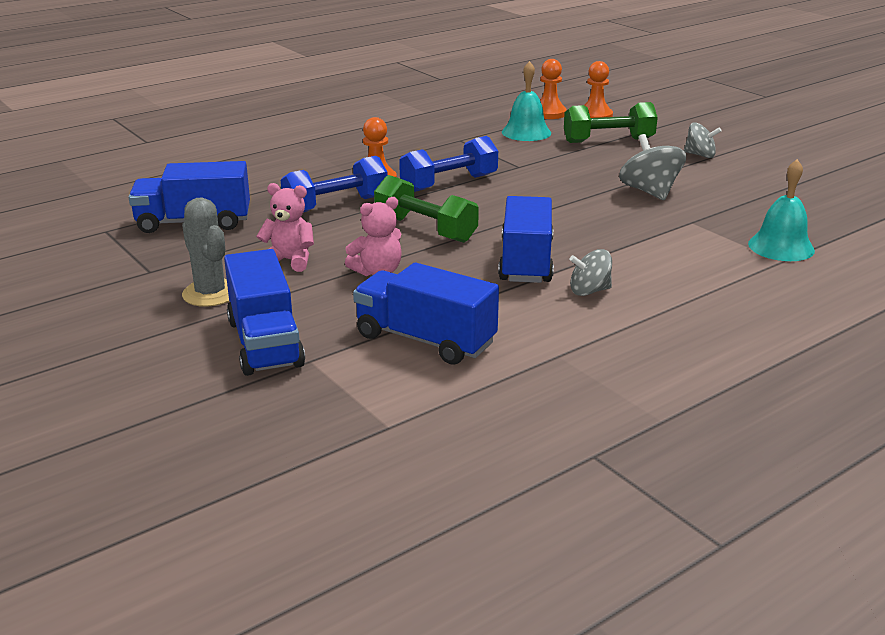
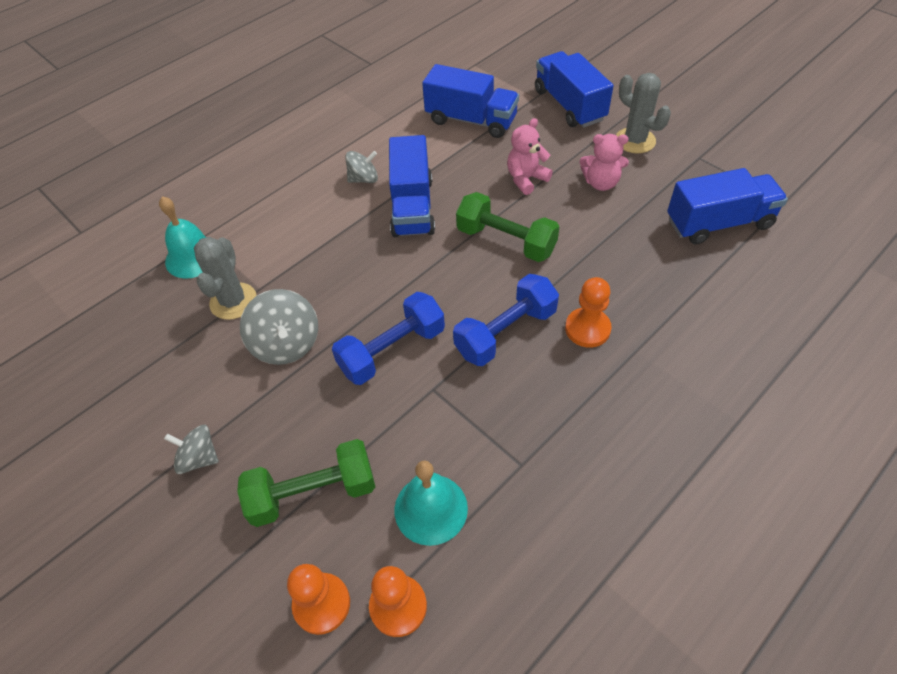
camera: 175 degrees right, 25 degrees up
(336, 205) = (606, 270): blue dumbbell -> blue dumbbell (392, 350)
(715, 216) = (233, 301): none -> grey cactus

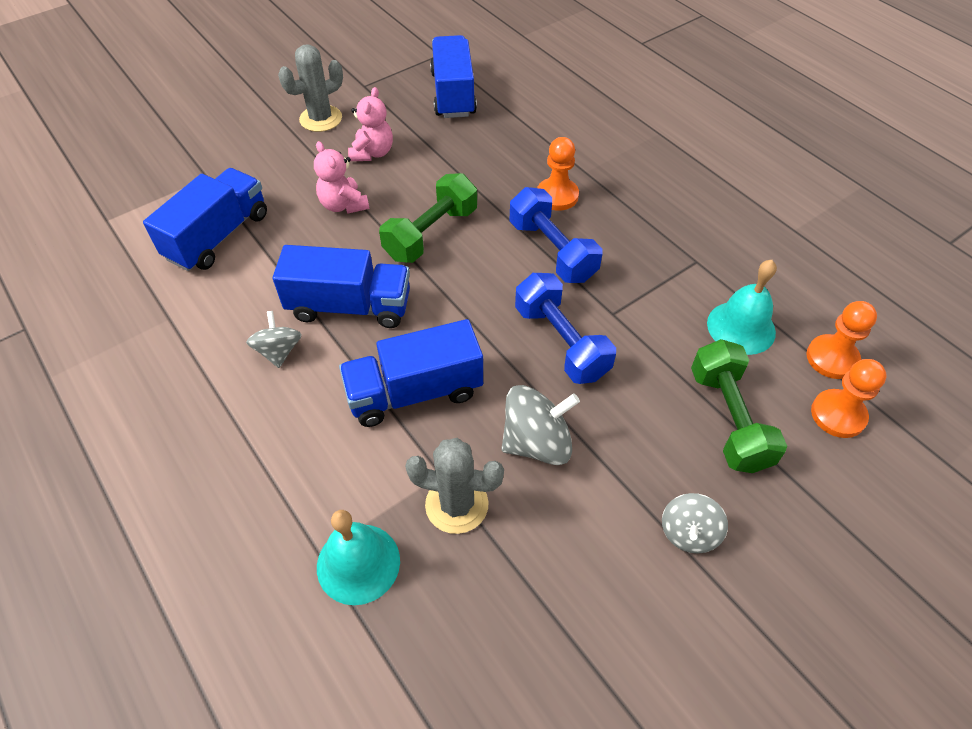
camera: 85 degrees left, 0 degrees up
(569, 105) = (238, 153): blue truck -> blue truck (414, 392)

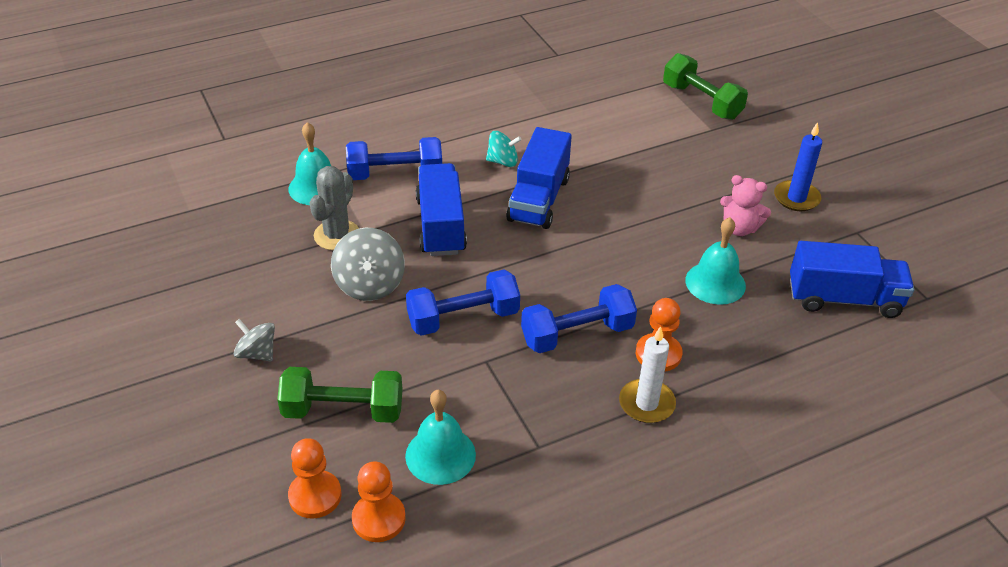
camera: 100 degrees right, 10 degrees down
(218, 236) = (634, 135): blue truck -> none
(279, 351) = (503, 161): grey spinning top -> turquoise spinning top
(317, 466) = (395, 174): none -> blue dumbbell
(321, 119) = (796, 198): grey cactus -> blue candle
(343, 205) = (664, 204): pink teddy bear -> none
(431, 234) = (616, 255): green dumbbell -> green dumbbell (701, 101)
(454, 165) = (715, 283): none -> turquoise bell
(617, 199) = (646, 403): none -> white candle

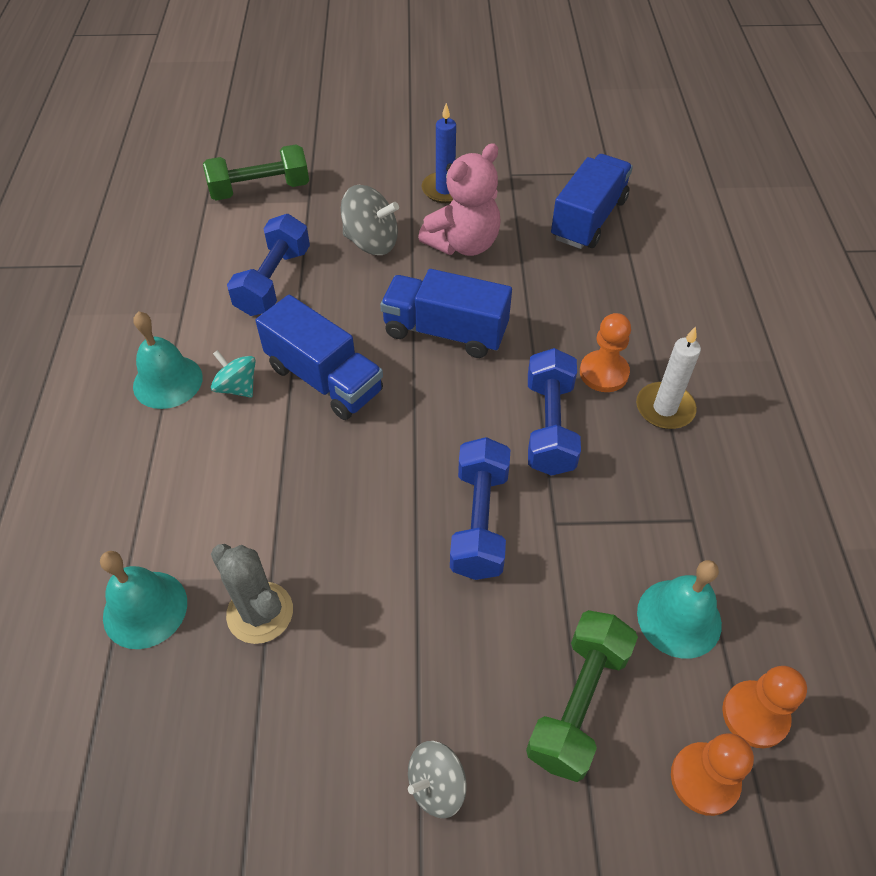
camera: 65 degrees left, 10 degrees up
(370, 284) = (374, 603): grey spinning top -> grey spinning top (371, 242)
(395, 174) = (183, 505): blue dumbbell -> blue dumbbell (273, 281)
(441, 225) = (311, 489): blue truck -> blue truck (445, 332)
(503, 161) = (237, 387): turquoise spinning top -> turquoise spinning top turned 75 degrees counterclockwise
(715, 283) = (528, 292): turquoise bell -> turquoise bell (167, 381)
(739, 228) = (463, 244): pink teddy bear -> pink teddy bear, size x1.54

